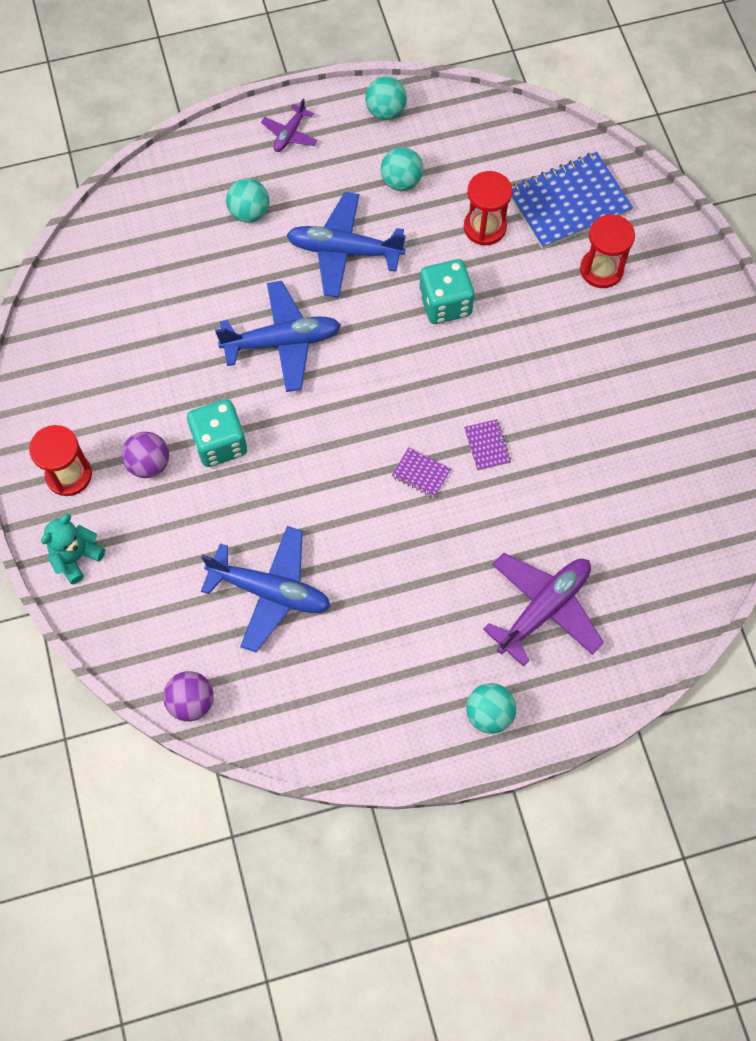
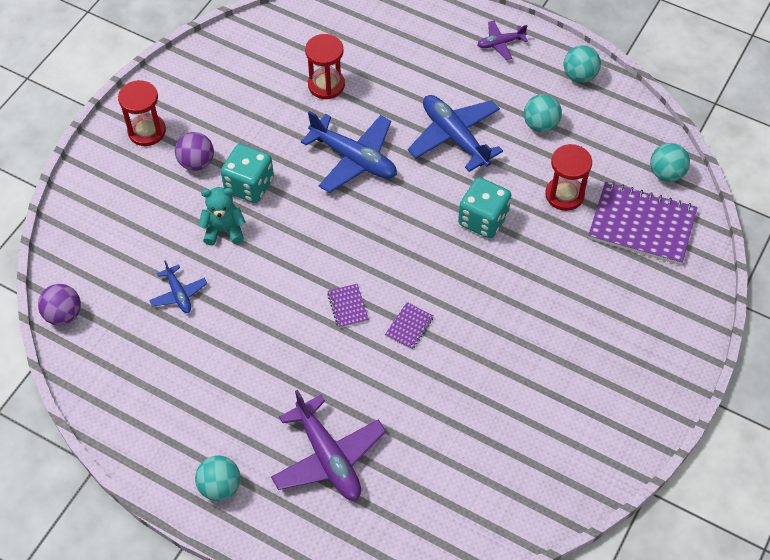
camera: 45 degrees right, 10 degrees down
(76, 557) = (98, 179): turquoise teddy bear -> turquoise teddy bear (224, 230)
(249, 213) = (421, 69): turquoise ball -> turquoise ball (666, 173)
(270, 591) = (178, 294): blue plane -> blue plane, size x0.52
(543, 609) = (328, 457): purple plane -> purple plane turned 60 degrees clockwise
(568, 203) = (641, 225): blue notebook -> purple notebook
(601, 270) = (616, 284): red hourglass -> red hourglass (326, 85)

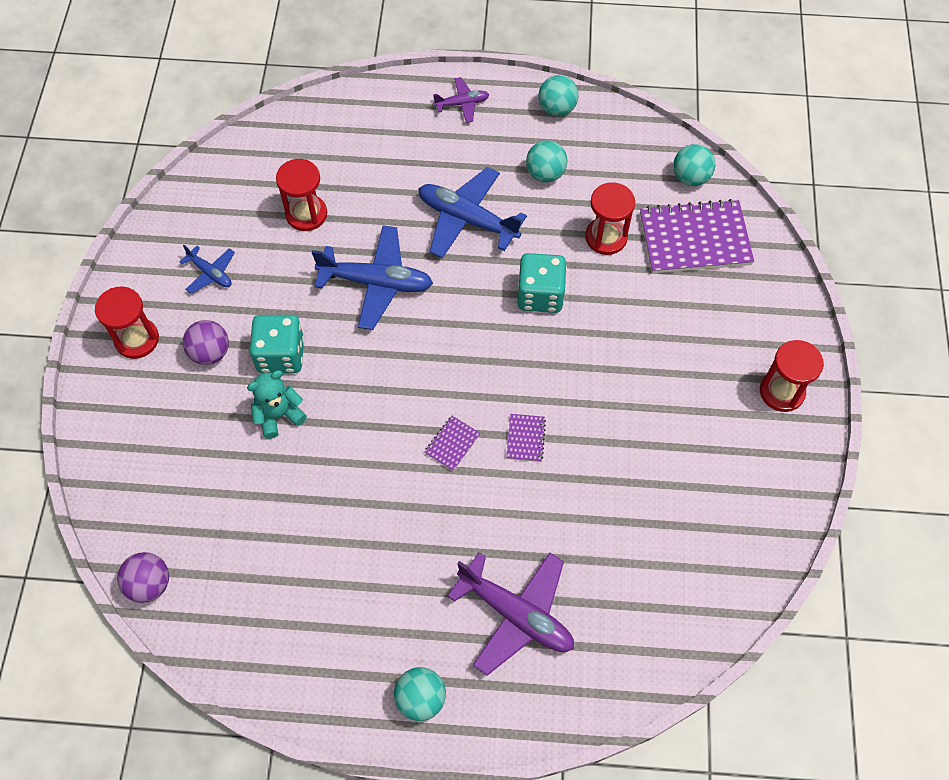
camera: 25 degrees left, 5 degrees up
(178, 294) = (266, 506): blue plane -> blue plane (210, 273)
(348, 306) = (452, 444): purple notebook -> purple notebook turned 75 degrees clockwise
(500, 43) = (462, 104): purple plane -> purple plane turned 150 degrees counterclockwise
(649, 378) = (781, 392): none -> red hourglass

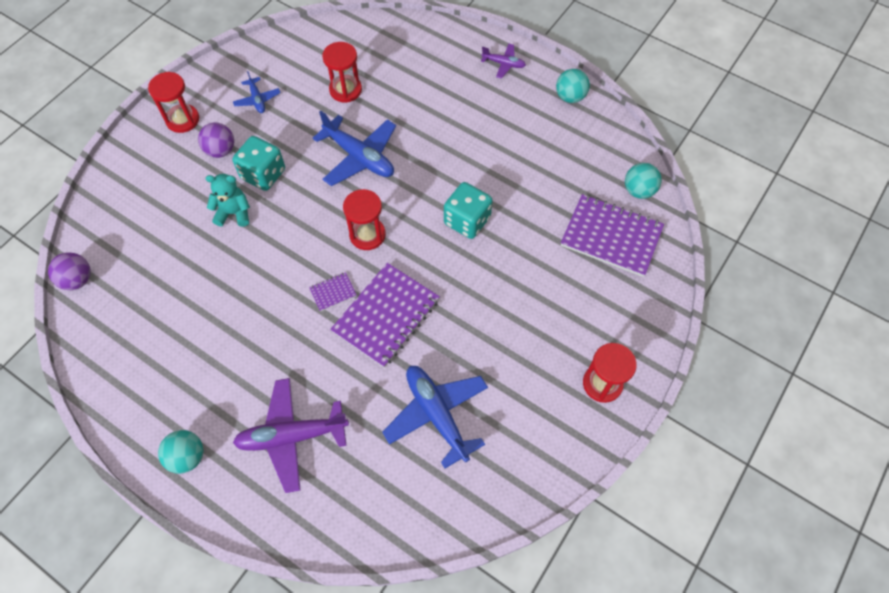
camera: 30 degrees right, 0 degrees up
(467, 219) = (452, 144): blue plane -> blue plane (437, 415)
(516, 614) = (292, 436): purple plane -> purple plane turned 105 degrees clockwise
(525, 438) = (386, 316): purple notebook -> purple notebook, size x2.29
(545, 174) = (530, 138): turquoise ball -> none
(606, 237) = (544, 203): red hourglass -> red hourglass (367, 235)

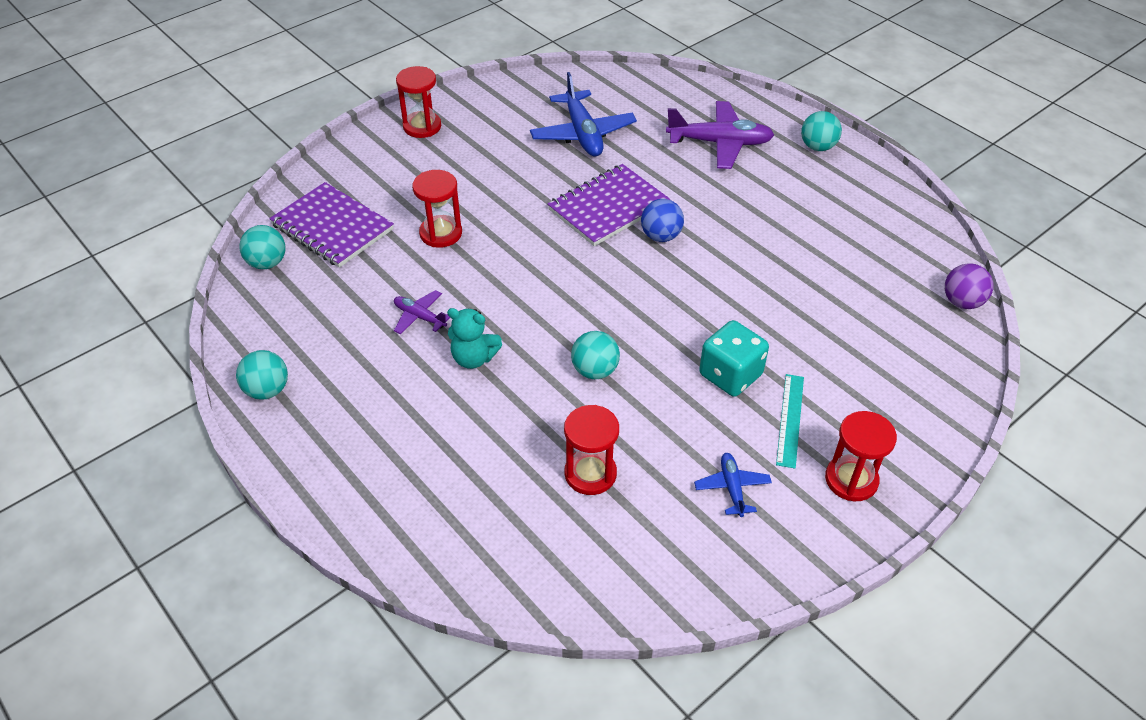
camera: 165 degrees left, 15 degrees down
(221, 150) = (790, 420): purple ball -> turquoise ruler
(234, 213) = (772, 336): turquoise teddy bear -> turquoise teddy bear (474, 358)
(333, 292) = (661, 236): purple notebook -> blue ball
(359, 157) = (595, 370): blue plane -> turquoise ball
(367, 235) = (608, 281): red hourglass -> red hourglass (441, 233)
(467, 221) = (485, 272): turquoise dice -> none
(503, 64) = (330, 463): purple plane -> purple plane (420, 317)

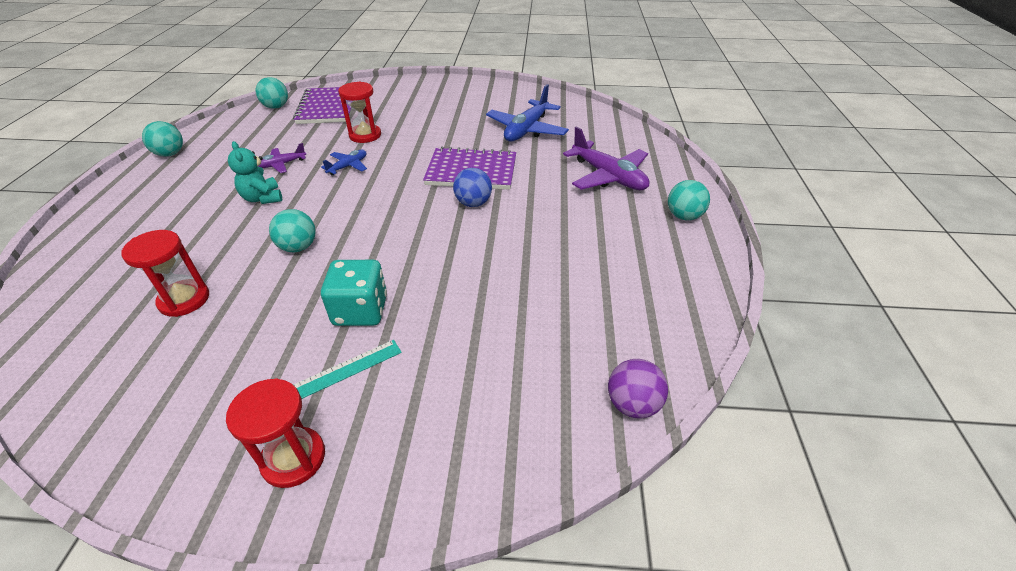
camera: 45 degrees right, 5 degrees down
(420, 317) = (281, 164): purple plane -> purple plane turned 105 degrees counterclockwise
(422, 126) = (449, 88): red hourglass -> none
(732, 488) = (222, 382): blue plane -> blue plane (348, 166)

